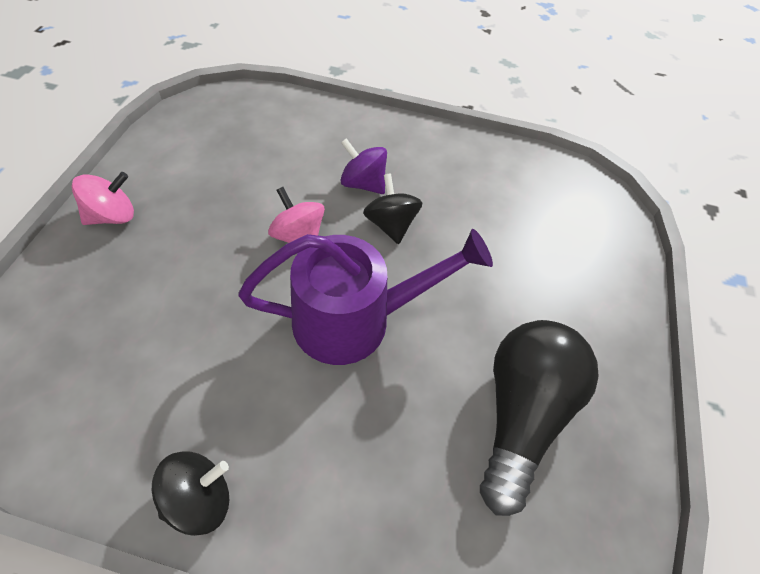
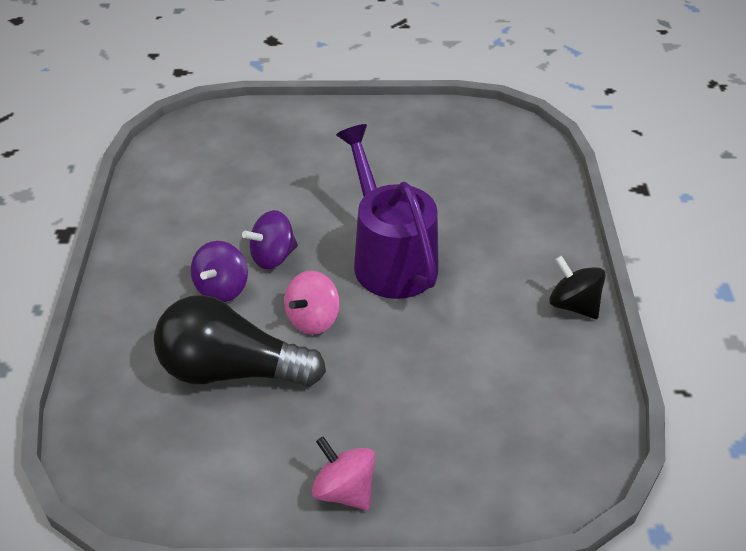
camera: 100 degrees left, 10 degrees down
(390, 224) = (273, 256): black spinning top -> purple spinning top
(521, 414) = (427, 159): black light bulb -> black light bulb (232, 370)

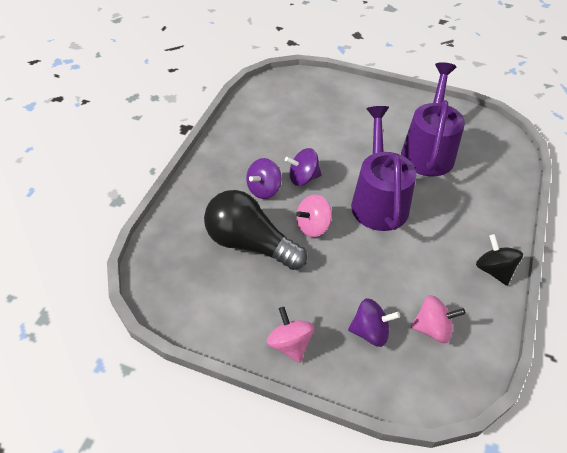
camera: 20 degrees right, 5 degrees up
(430, 173) = (428, 150): none -> purple watering can
(447, 436) = (370, 332): none -> purple spinning top
(526, 404) = (432, 328): none -> pink spinning top

